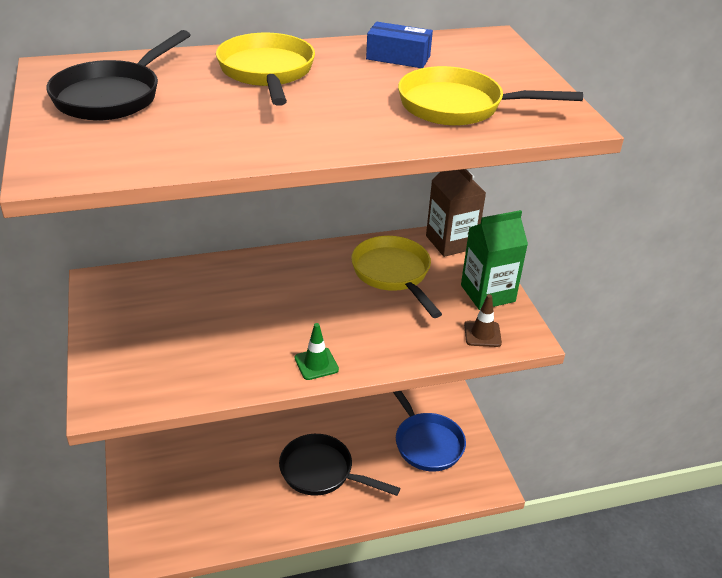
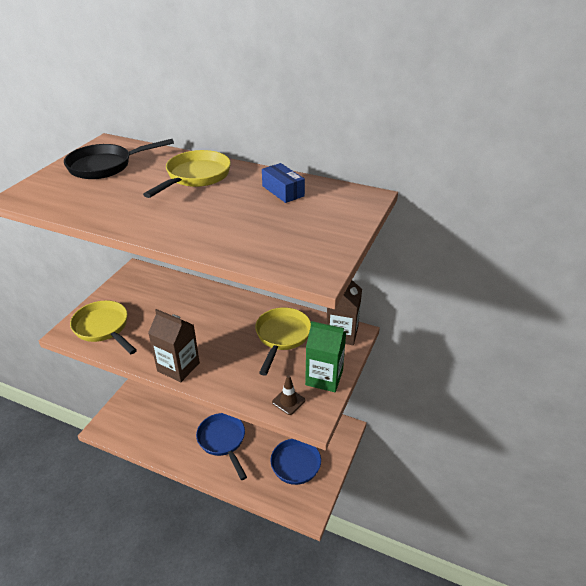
camera: 40 degrees right, 0 degrees up
(316, 364) = (178, 367): green traffic cone -> brown carton
(322, 472) = (223, 441): black pan -> blue pan
(458, 106) = (263, 235): yellow pan -> yellow pan (103, 328)

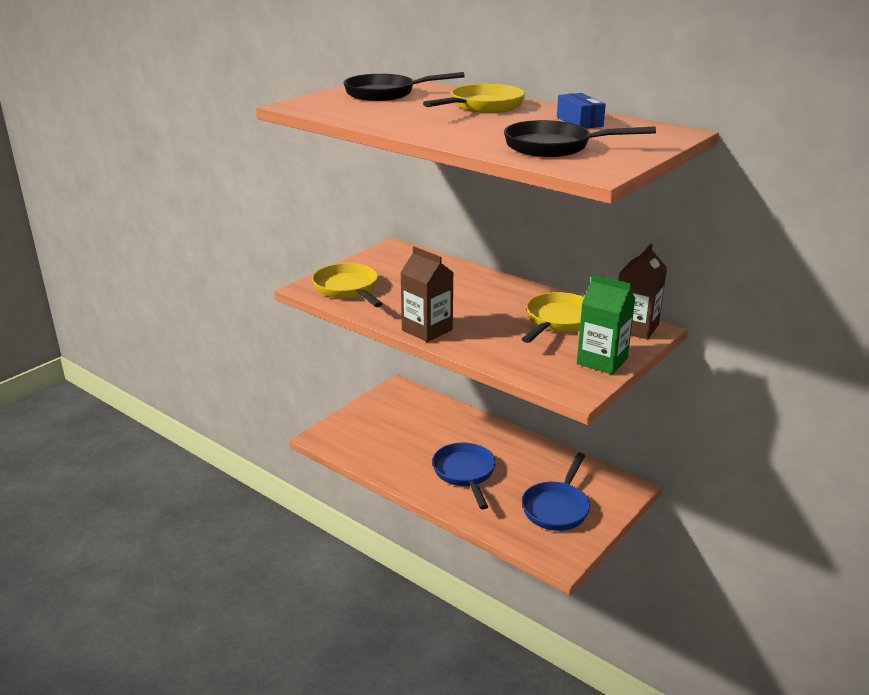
camera: 15 degrees right, 10 degrees down
(270, 235) = (554, 147): none -> black pan
(288, 401) = (552, 374): brown traffic cone -> none

